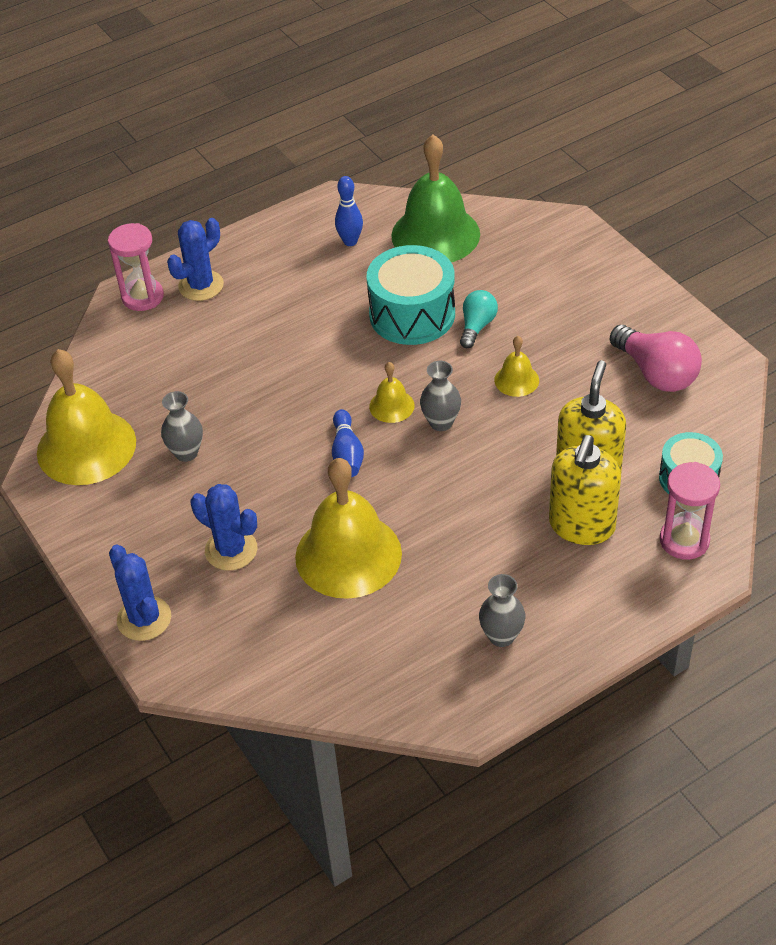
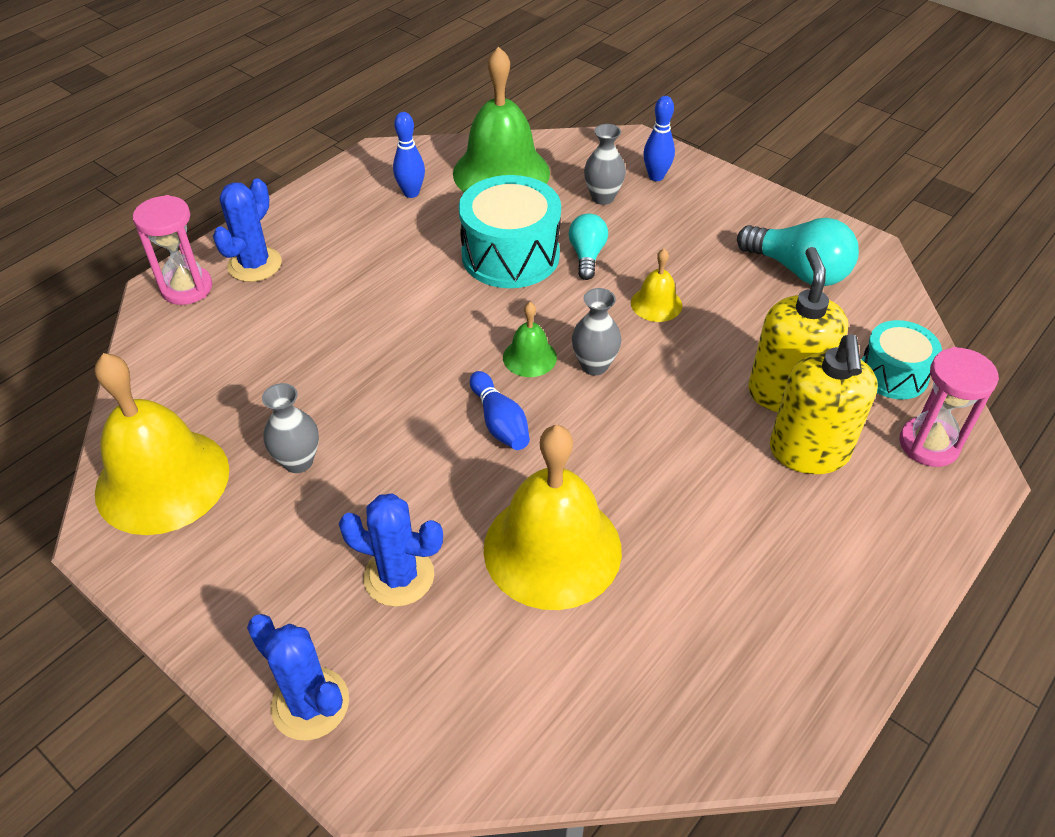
camera: 20 degrees left, 0 degrees up
(391, 406) = (529, 357): yellow bell -> green bell
(501, 636) = (787, 612): grey vase -> grey vase (603, 197)
(573, 261) = (656, 176): none -> blue bowling pin
(656, 373) = (798, 271): pink light bulb -> turquoise light bulb

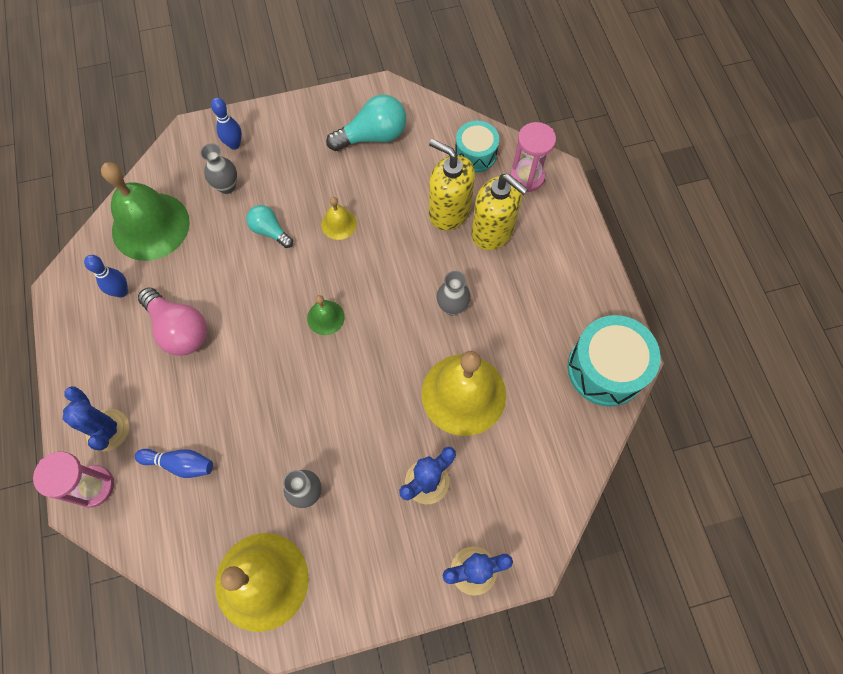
camera: 55 degrees left, 20 degrees up
(407, 253) = (179, 329): none -> pink light bulb
(499, 422) = (361, 365): blue bowling pin -> blue bowling pin (180, 464)
(510, 255) = (233, 272): turquoise drum -> turquoise drum (606, 369)
(594, 365) = (358, 288): grey vase -> grey vase (452, 307)

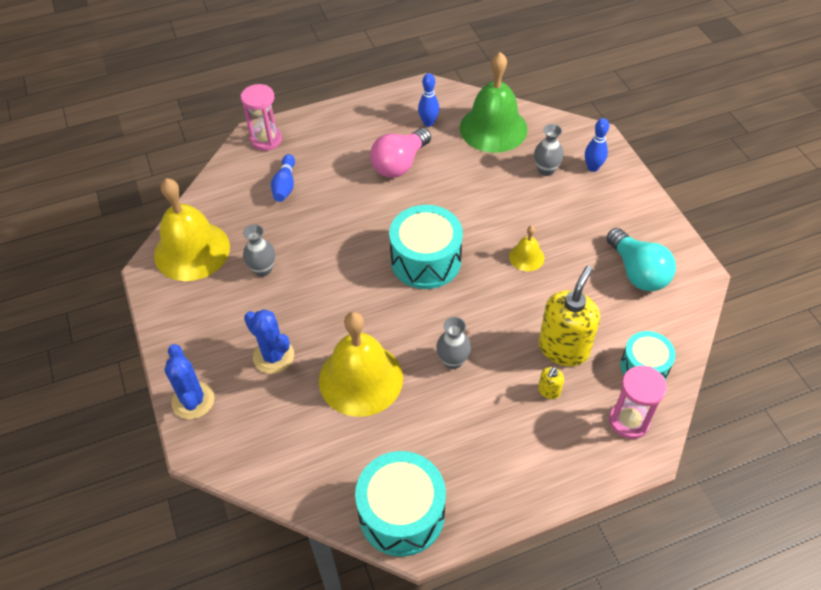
camera: 85 degrees right, 15 degrees down
(107, 430) = (310, 138): blue cactus -> none
(270, 231) = (506, 207): turquoise light bulb -> none
(325, 317) = (425, 260): green bell -> turquoise drum
(492, 232) = (549, 391): yellow soap dispenser -> yellow soap dispenser, size x0.43

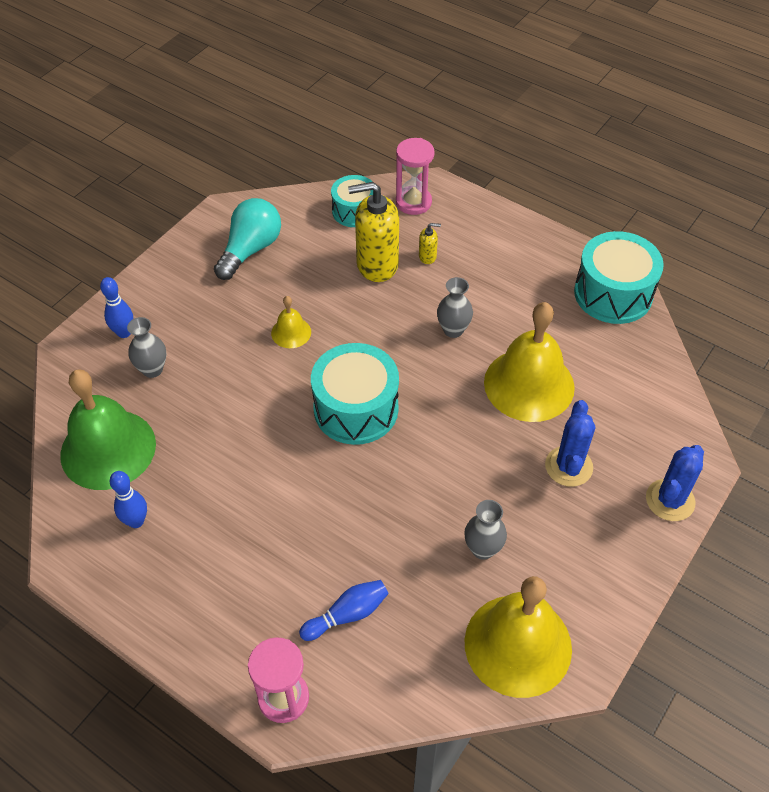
camera: 125 degrees left, 0 degrees up
(399, 164) = (229, 511): pink light bulb -> none

